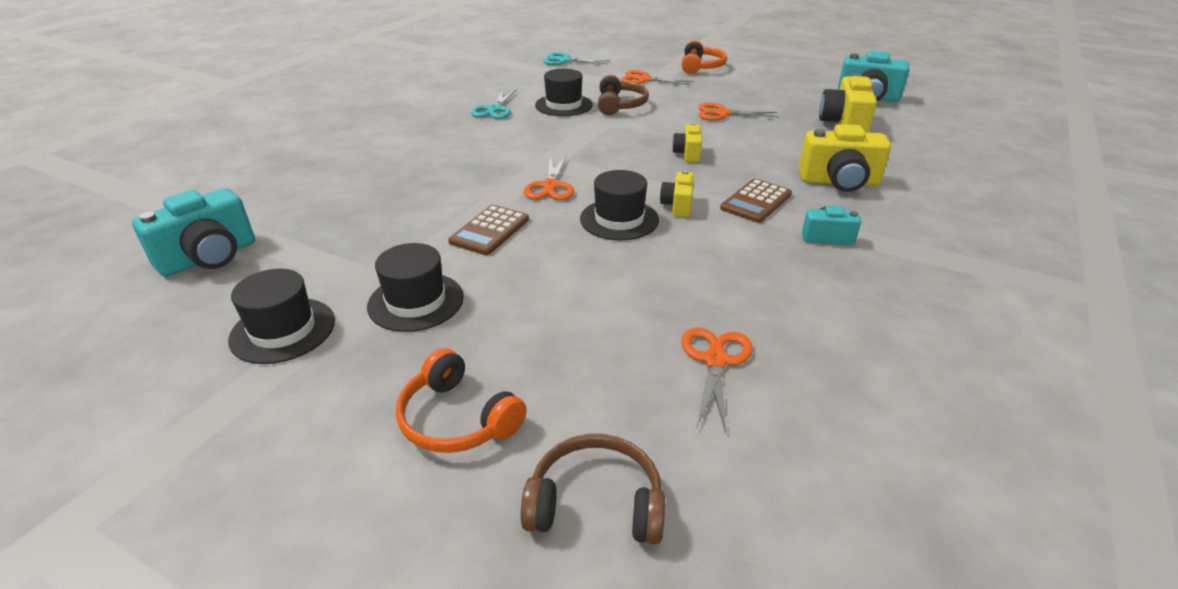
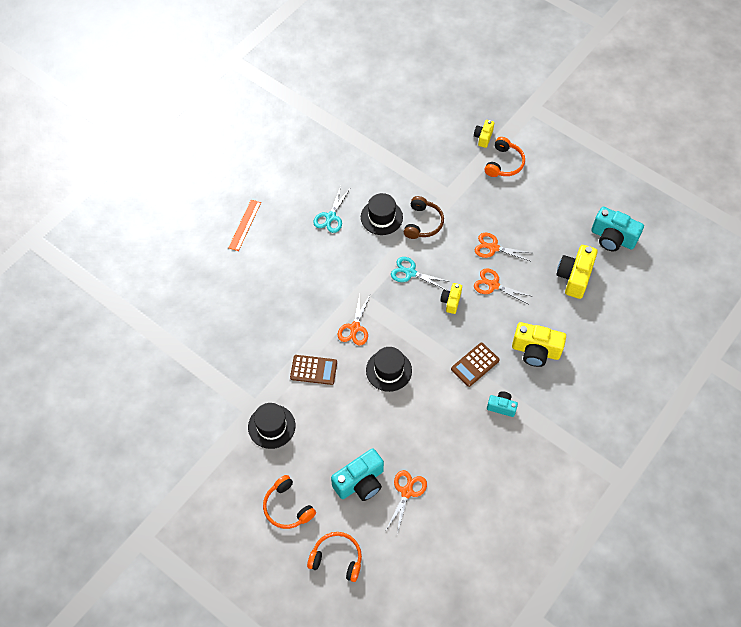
camera: 10 degrees right, 25 degrees up
(209, 258) = (164, 371): turquoise camera -> turquoise camera (360, 482)
(283, 330) = (209, 437): black hat -> none
(372, 123) = (244, 225): none -> orange ruler
(490, 231) = (313, 370): brown calculator -> brown calculator turned 120 degrees counterclockwise
(565, 60) = (396, 136): turquoise scissors -> turquoise scissors (410, 273)
(596, 503) = (337, 558): brown headphones -> orange headphones
(644, 80) = (451, 182): orange scissors -> orange scissors (493, 285)
(677, 205) = (426, 361): yellow camera -> yellow camera (483, 137)

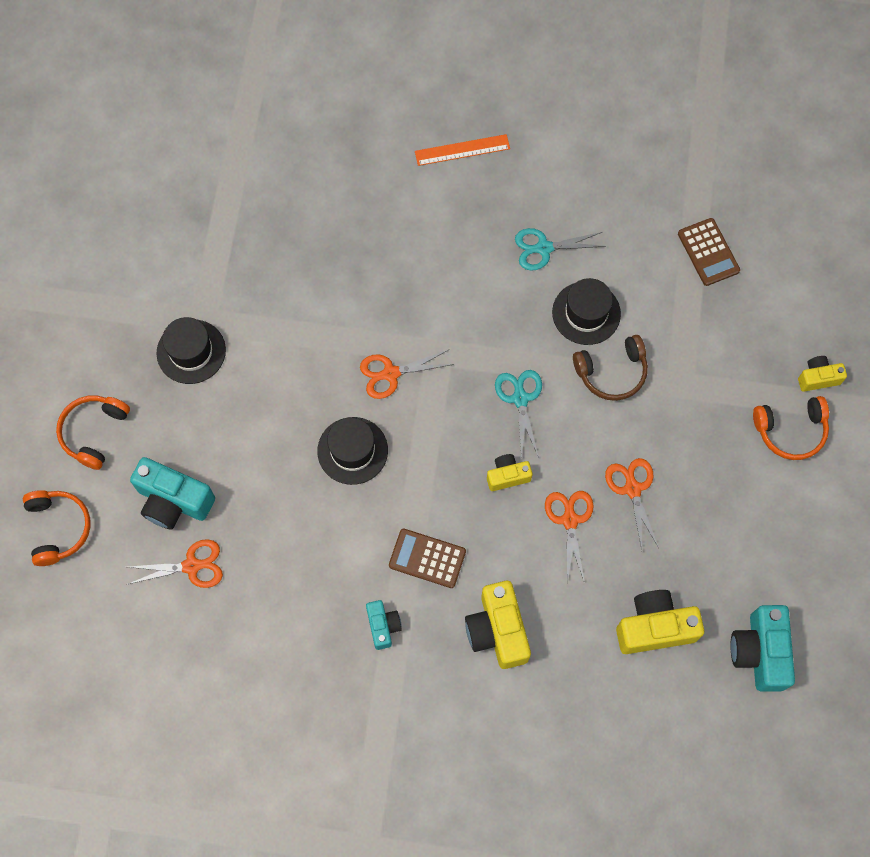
camera: 60 degrees right, 10 degrees up
(313, 370) = (298, 357): brown calculator -> brown calculator (708, 252)

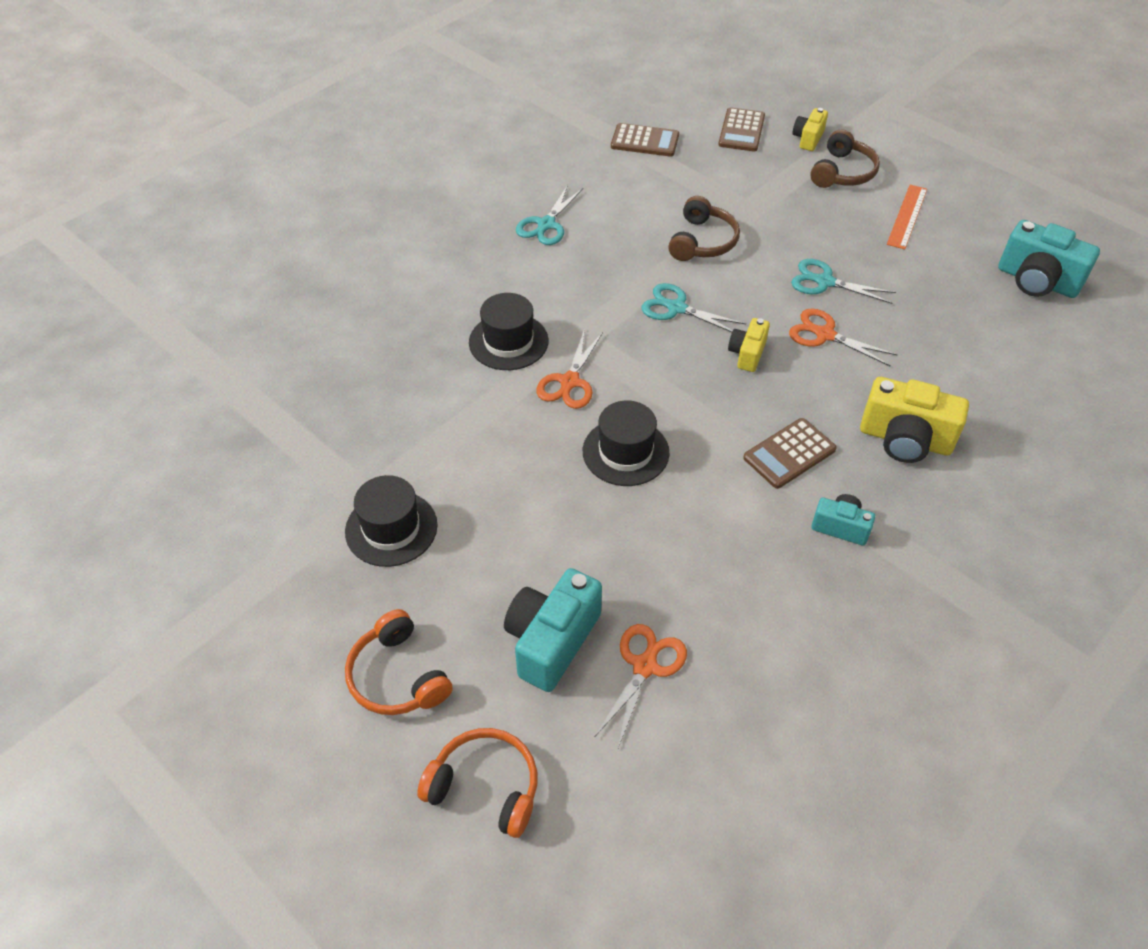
camera: 55 degrees left, 20 degrees down
(173, 501) = (551, 641): turquoise camera -> turquoise camera turned 150 degrees clockwise
(462, 150) = (400, 227): orange ruler -> orange ruler (907, 216)
(586, 313) = (632, 230): black hat -> black hat (508, 342)
(632, 489) = (825, 282): orange scissors -> turquoise scissors
(654, 627) = (972, 332): yellow camera -> none
(786, 318) = (741, 130): none -> brown calculator
(790, 431) = (843, 172): orange headphones -> brown headphones

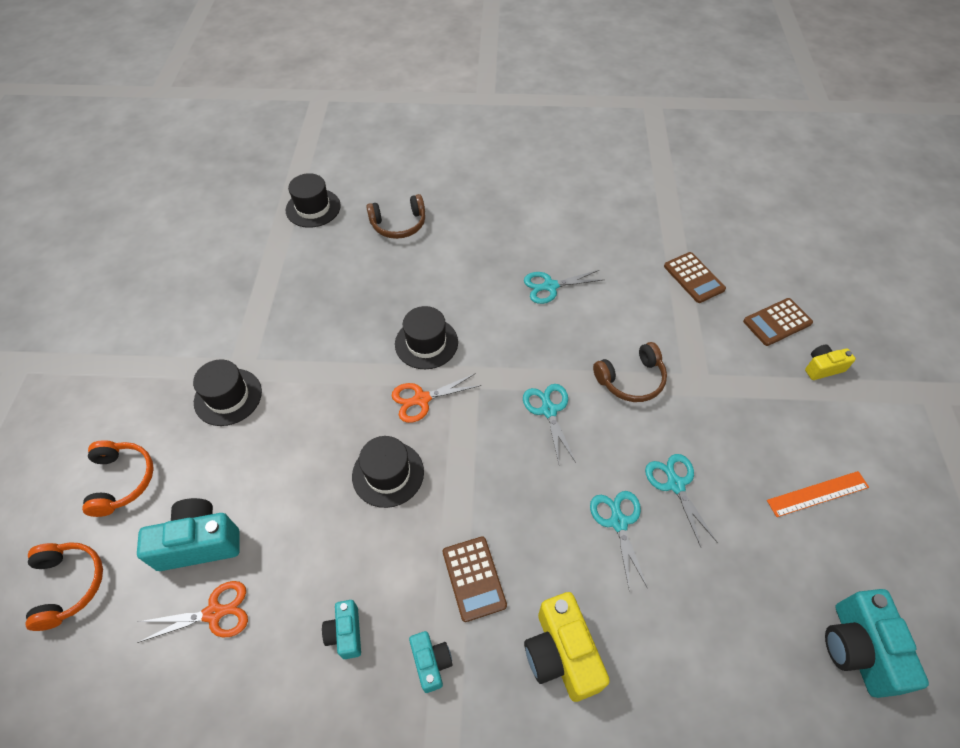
camera: 50 degrees right, 5 degrees up
(214, 324) = (313, 208): none -> black hat
(397, 676) = (122, 480): orange headphones -> orange headphones turned 150 degrees clockwise
(747, 354) = (547, 484): yellow camera -> none
(760, 572) = (346, 633): none -> turquoise camera
(789, 454) = (474, 578): brown calculator -> brown calculator turned 120 degrees counterclockwise
(825, 335) = (618, 522): orange scissors -> turquoise scissors
(843, 172) = (813, 416): brown headphones -> brown headphones (399, 224)

